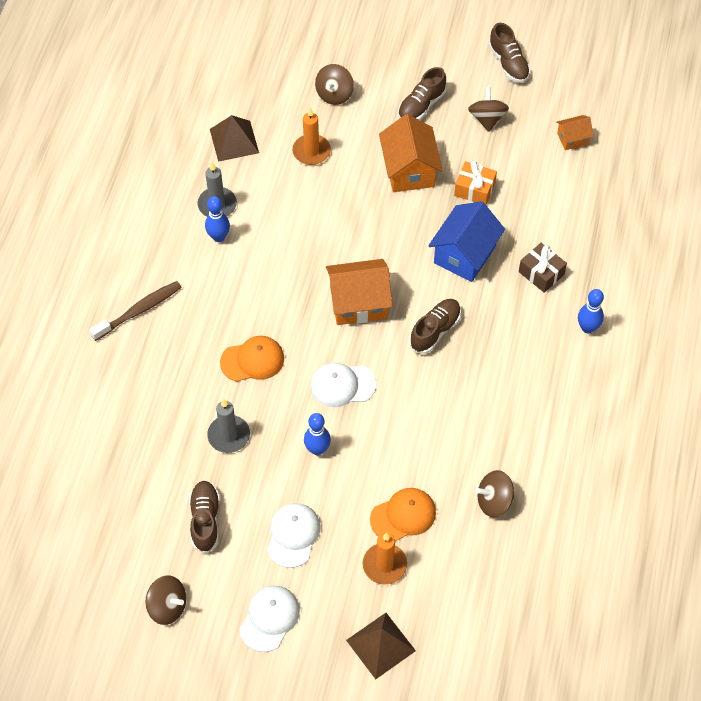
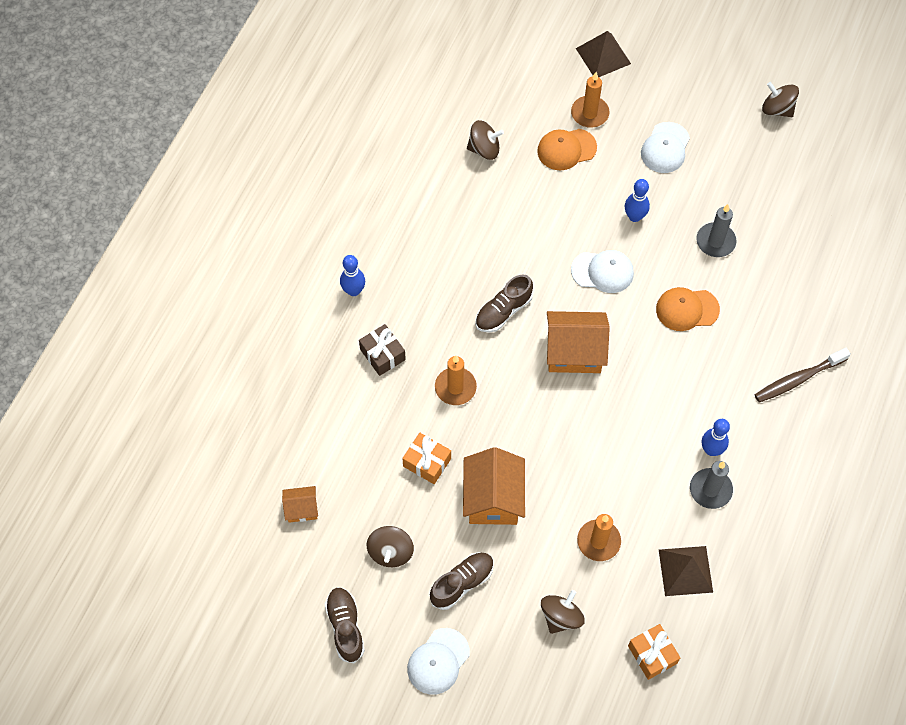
camera: 170 degrees left, 5 degrees up
(205, 520) = (741, 171): brown shoe -> none
(256, 80) = (652, 654): none -> orange gift
(269, 619) = (692, 88): white cap -> white cap (438, 661)
(464, 254) = (455, 387): blue house -> orange candle

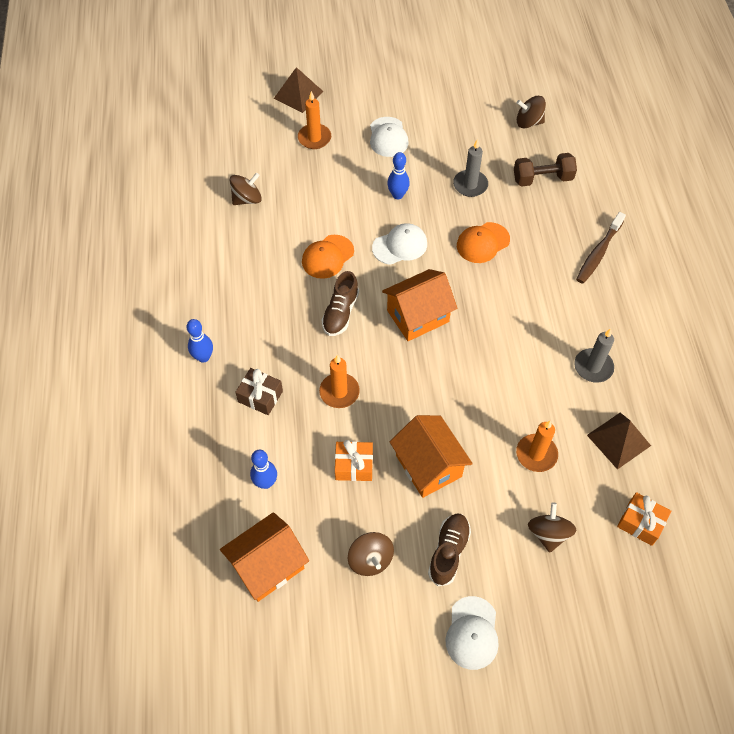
camera: 30 degrees left, 5 degrees down
(302, 509) = (267, 565): orange house -> orange house, size x1.88
(345, 627) = (371, 650): brown shoe -> none
(566, 149) = (313, 171): orange cap -> orange cap (327, 257)
(711, 450) = (572, 336): blue bowling pin -> blue bowling pin (265, 482)
(777, 109) = (451, 77): brown spinning top -> brown spinning top (528, 122)
(795, 271) = (542, 179): none -> brown dumbbell

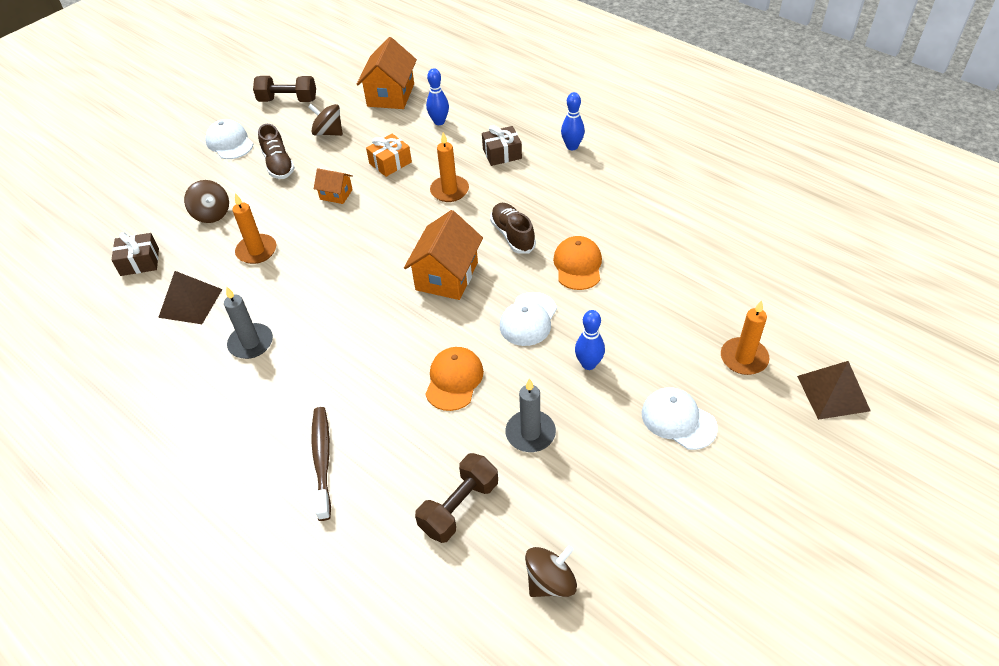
camera: 140 degrees right, 10 degrees down
(247, 199) = (710, 258): brown spinning top -> none
(368, 656) = (288, 100): none -> brown dumbbell
(428, 466) = (336, 194): orange house -> orange house, size x0.53
(640, 523) = (140, 262): orange gift -> brown gift

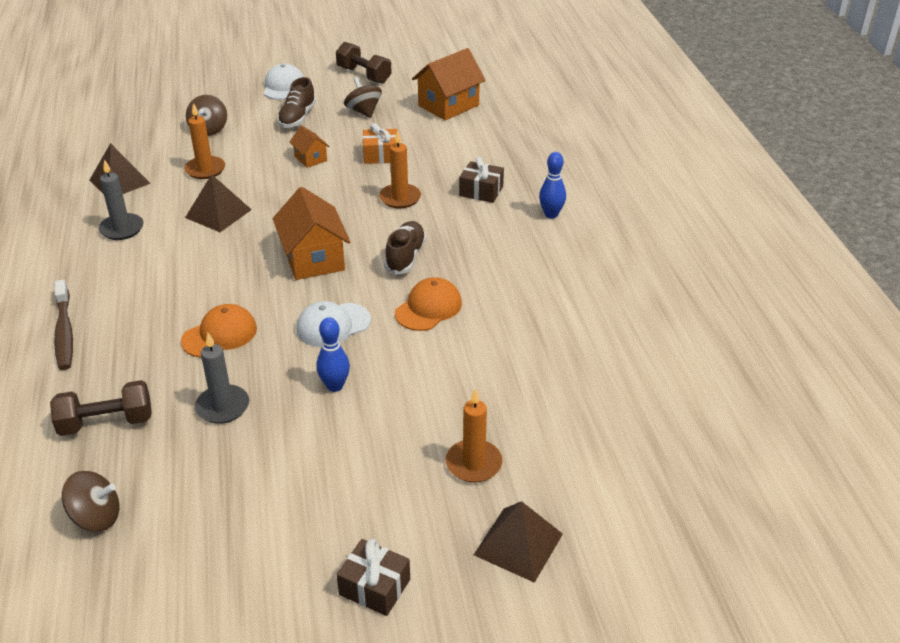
camera: 35 degrees right, 10 degrees down
(140, 262) = (124, 138): brown gift -> brown gift (374, 587)
(319, 282) = (218, 213): none -> brown pyramid
(322, 460) = (64, 332): brown toothbrush -> brown toothbrush turned 135 degrees clockwise
(439, 122) = (461, 143): blue bowling pin -> none
(447, 276) = (313, 259): orange house -> orange house turned 75 degrees counterclockwise
(678, 420) = (349, 473): white cap -> none

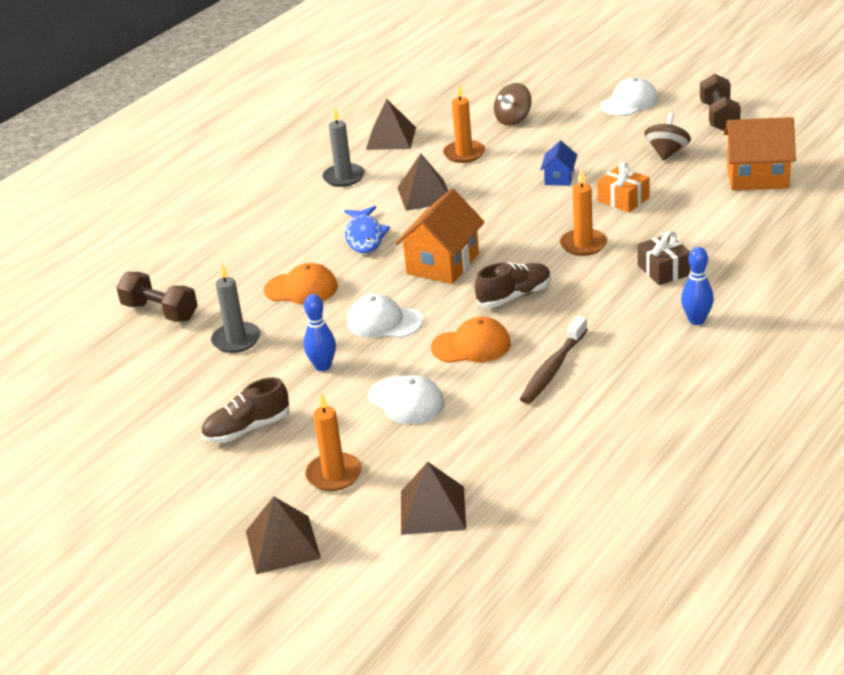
camera: 50 degrees right, 5 degrees down
(64, 332) = (214, 237): brown toothbrush -> brown toothbrush (553, 369)
(96, 517) = (82, 368): brown spinning top -> none
(214, 267) = (365, 236): none -> blue fish
(297, 118) = (600, 136): brown shoe -> brown shoe (247, 429)
(310, 158) = (559, 178): orange house -> blue house
(374, 587) = (163, 509): brown gift -> none
(442, 374) = (406, 400): none -> white cap
(584, 442) = (433, 510): none -> brown pyramid

